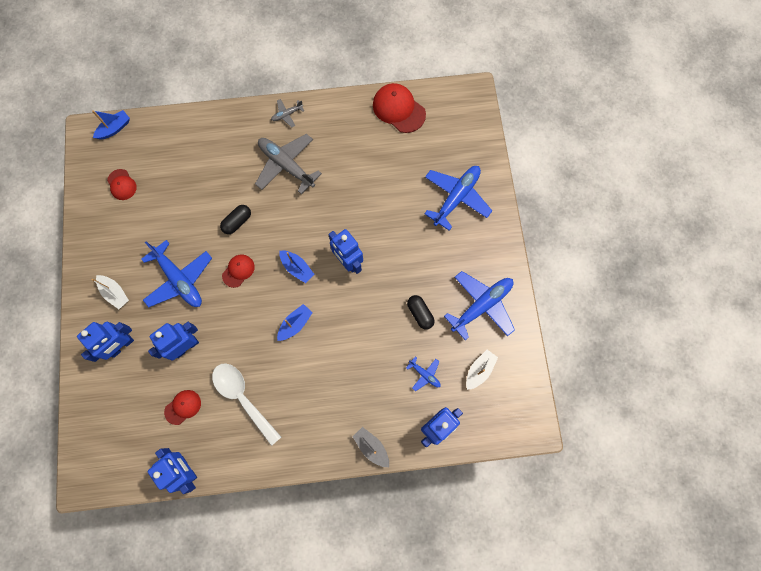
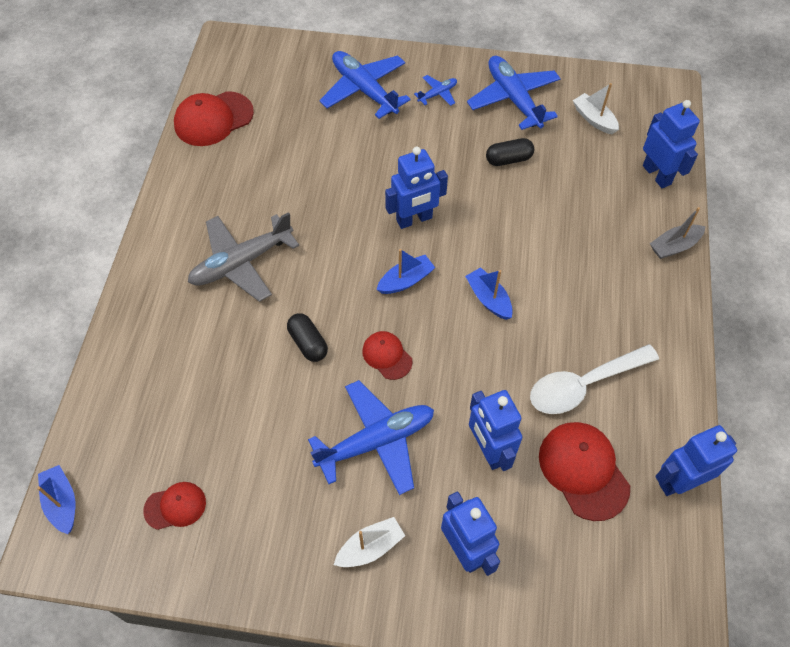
camera: 75 degrees left, 15 degrees down
(183, 407) = (583, 470): red cap -> red cap, size x1.73
(287, 114) = (159, 246): grey plane -> none
(424, 374) = (589, 172): blue plane -> blue plane (437, 94)

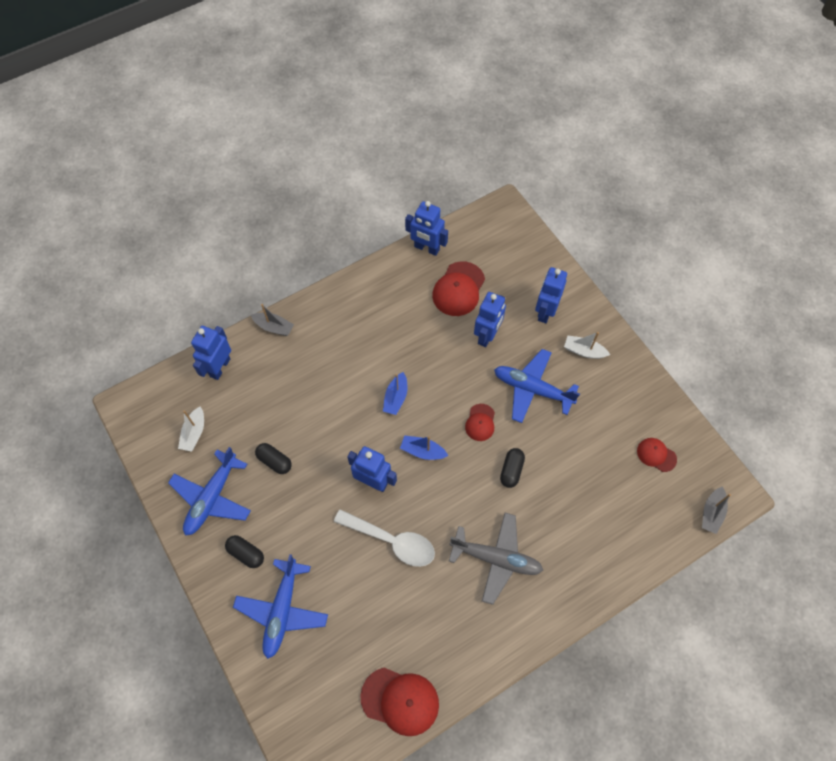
camera: 130 degrees left, 5 degrees up
(62, 502) = (711, 513): blue boat -> grey boat
(437, 94) = (246, 553): blue plane -> black capsule
(583, 385) = (409, 317): white spoon -> white spoon (391, 541)

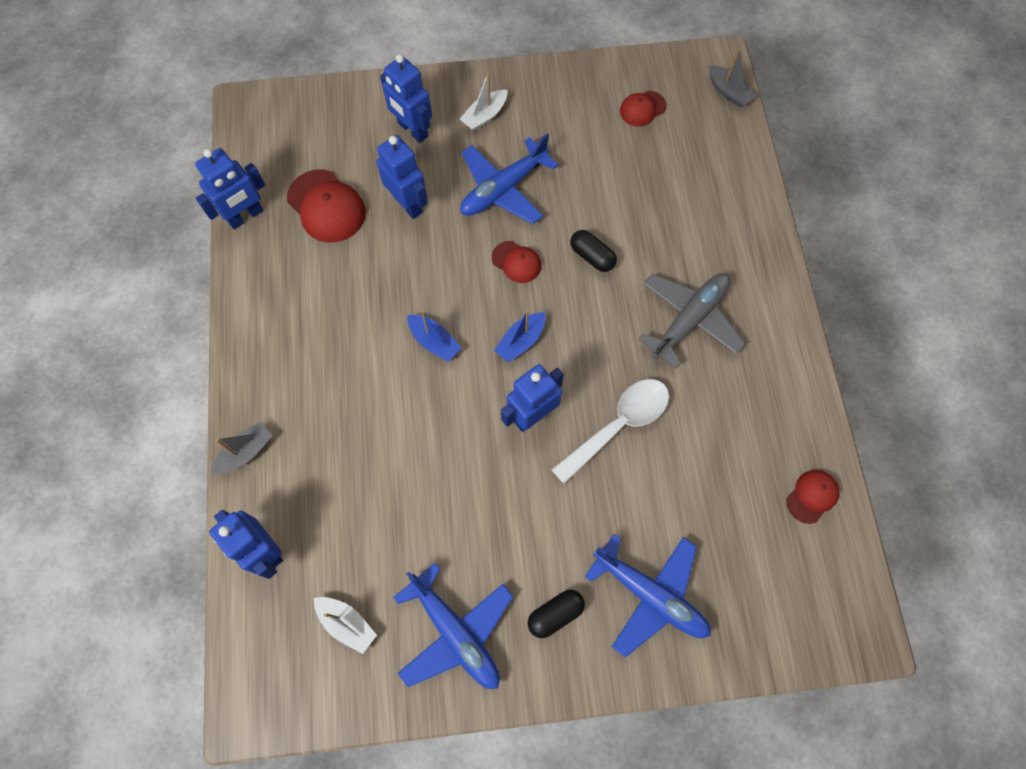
camera: 65 degrees left, 5 degrees up
(274, 461) = (444, 527): black capsule -> none
(400, 701) = (812, 496): red cap -> red cap, size x0.58

